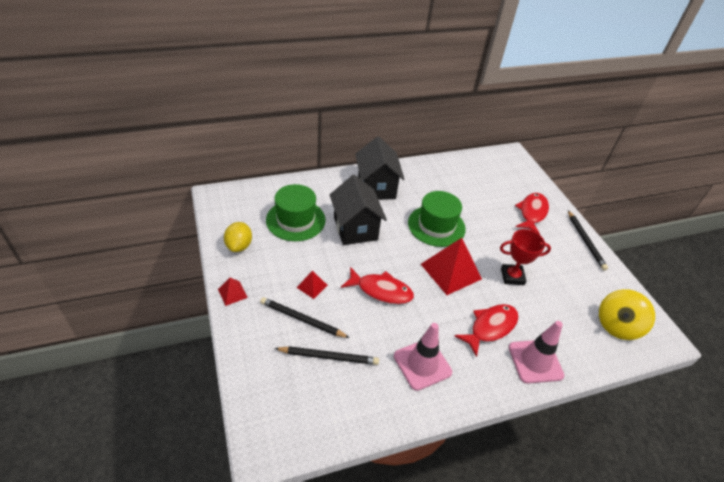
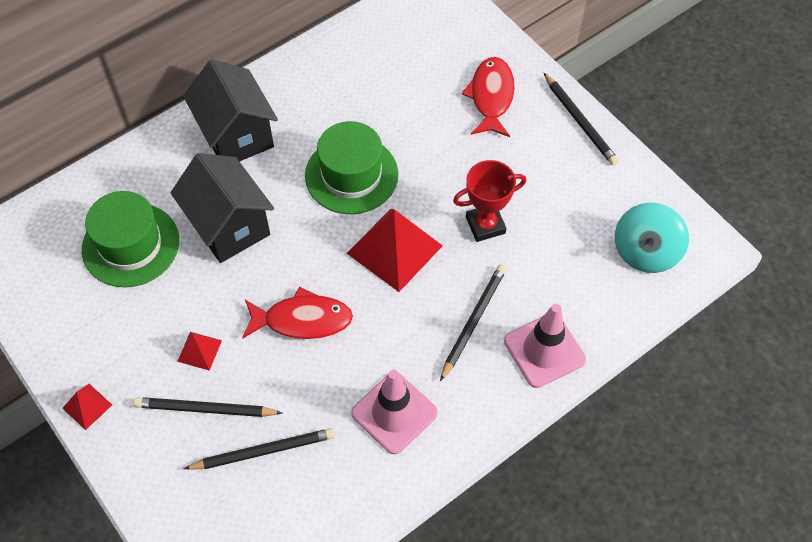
camera: 15 degrees left, 15 degrees up
(239, 246) = (62, 324): yellow lemon -> none
(490, 327) = (473, 321): red fish -> black pencil
(617, 325) = (645, 252): yellow spinning top -> turquoise spinning top

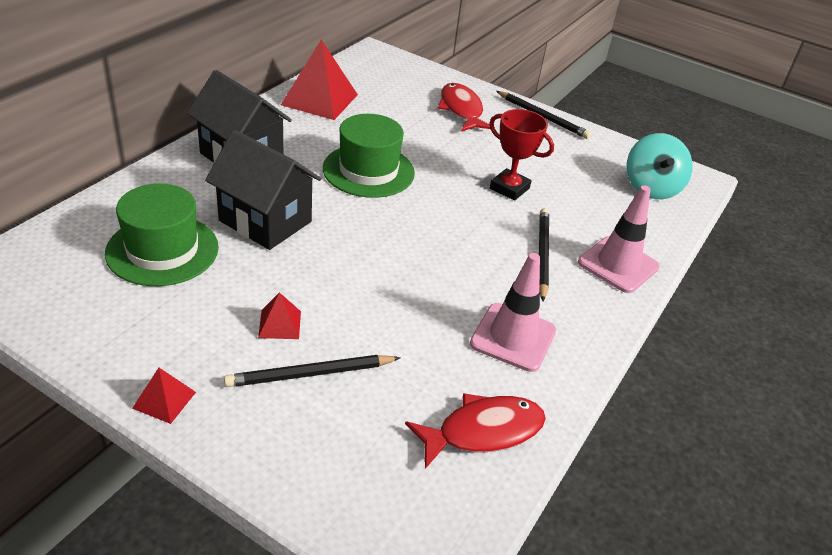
camera: 25 degrees left, 20 degrees down
(263, 451) = (395, 398): black pencil -> none
(302, 320) = (378, 280): red fish -> red fish (483, 431)
(394, 249) = (438, 215): red pyramid -> red pyramid (319, 99)
(485, 225) = (509, 188): red trophy -> red trophy turned 75 degrees clockwise

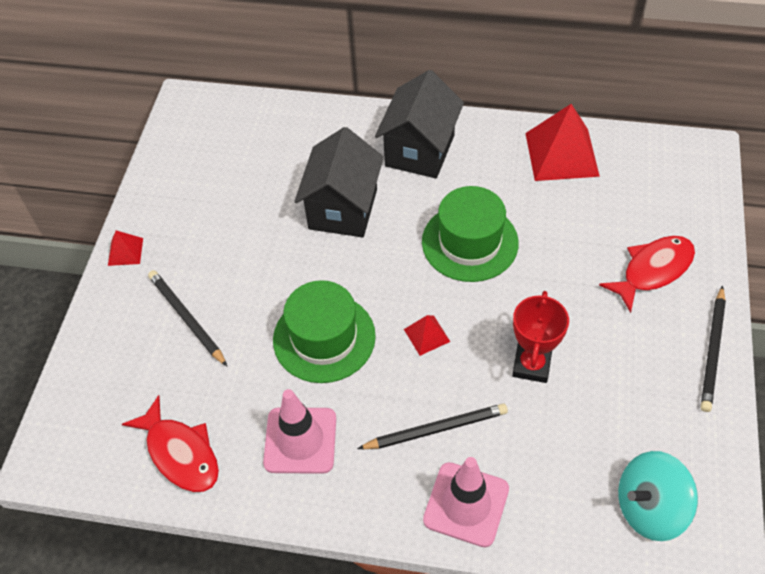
camera: 75 degrees right, 15 degrees up
(162, 250) = (268, 170): green hat -> green hat (324, 338)
(280, 324) = (228, 276): red pyramid -> red pyramid (427, 335)

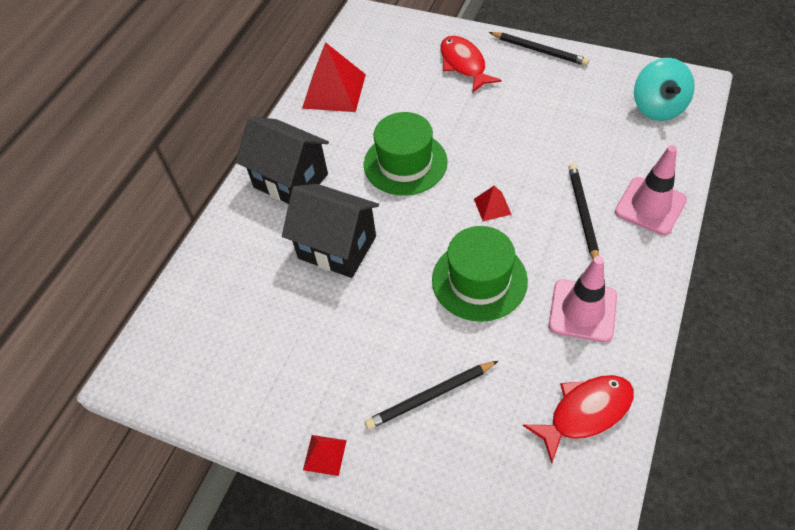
camera: 75 degrees left, 0 degrees up
(531, 365) = (533, 146): red trophy -> none

